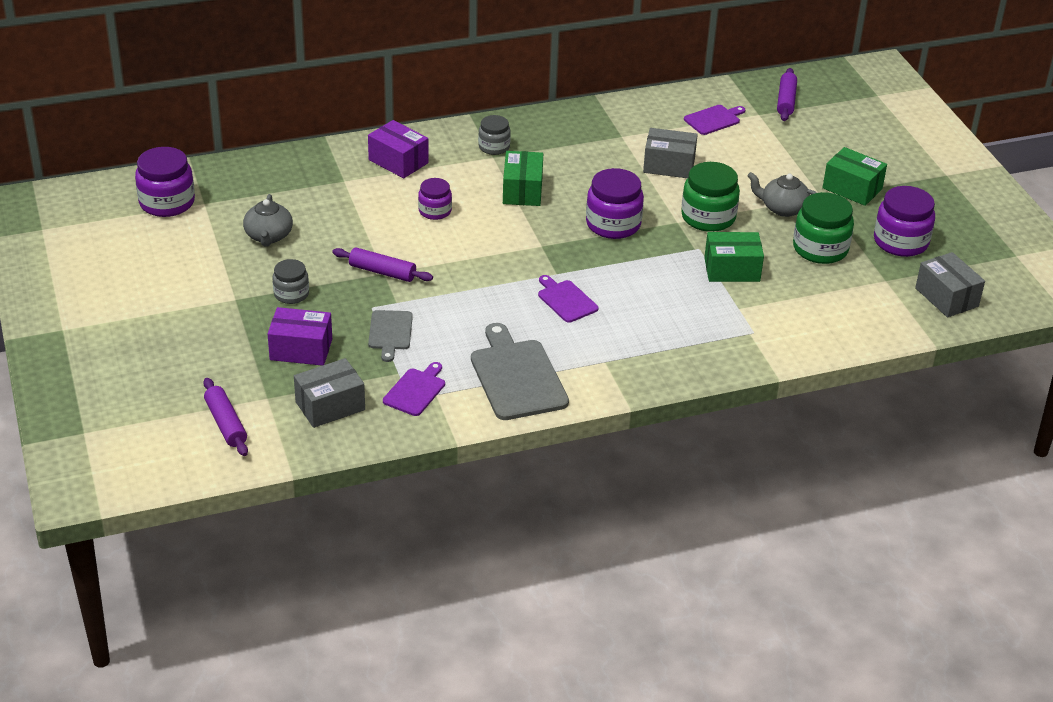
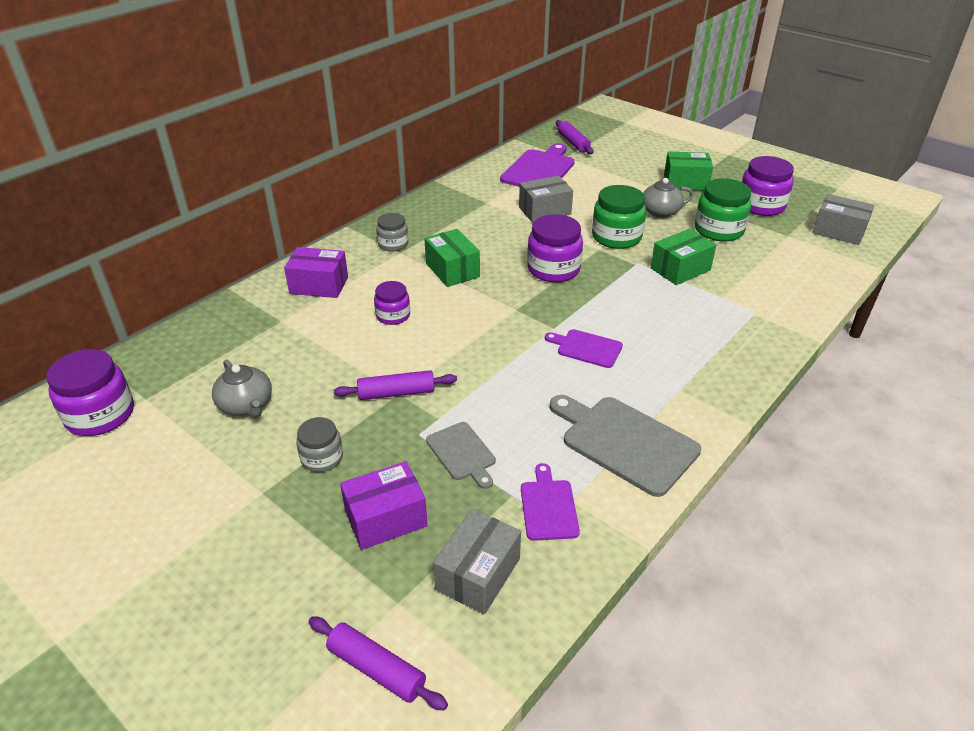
camera: 30 degrees left, 0 degrees up
(713, 119) = (539, 170): purple cutting board -> purple cutting board, size x1.78

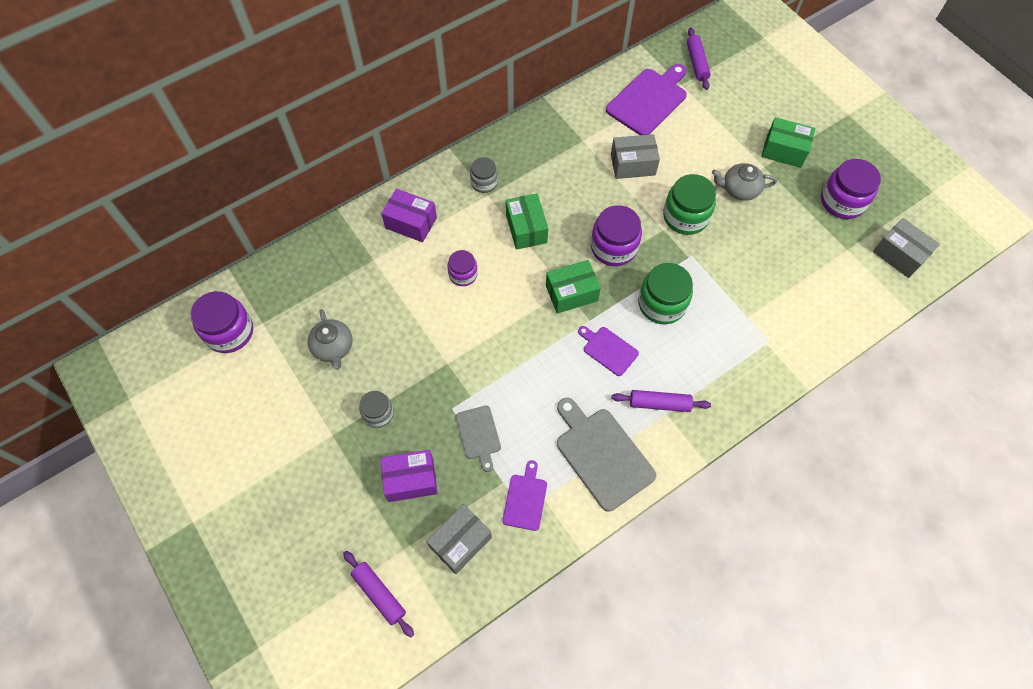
camera: 15 degrees right, 25 degrees up
(396, 393) = (445, 362): purple rolling pin -> purple rolling pin (659, 404)
(680, 269) = (726, 273): green box -> green box (571, 293)
(718, 230) = (785, 228): green jar -> green jar (662, 304)

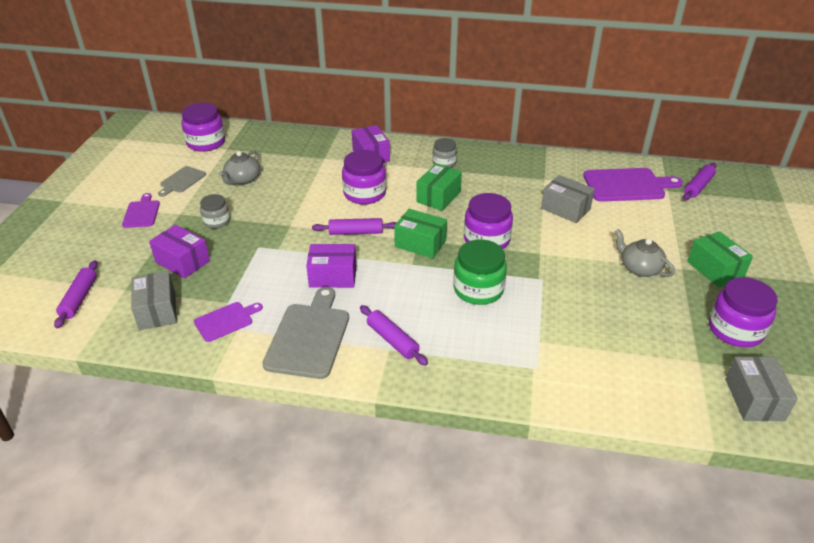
camera: 45 degrees right, 25 degrees down
(460, 542) = (157, 311): grey box -> grey box turned 75 degrees clockwise
(463, 274) = (364, 193): purple jar -> purple jar, size x1.67
(478, 435) = (252, 269): grey cutting board -> grey cutting board (182, 181)
(509, 324) = (356, 232): none -> purple rolling pin
(548, 384) = (333, 276): none -> purple box
(608, 350) = (401, 287): purple cutting board -> purple cutting board (142, 213)
(685, 216) = (568, 256): green jar -> none

